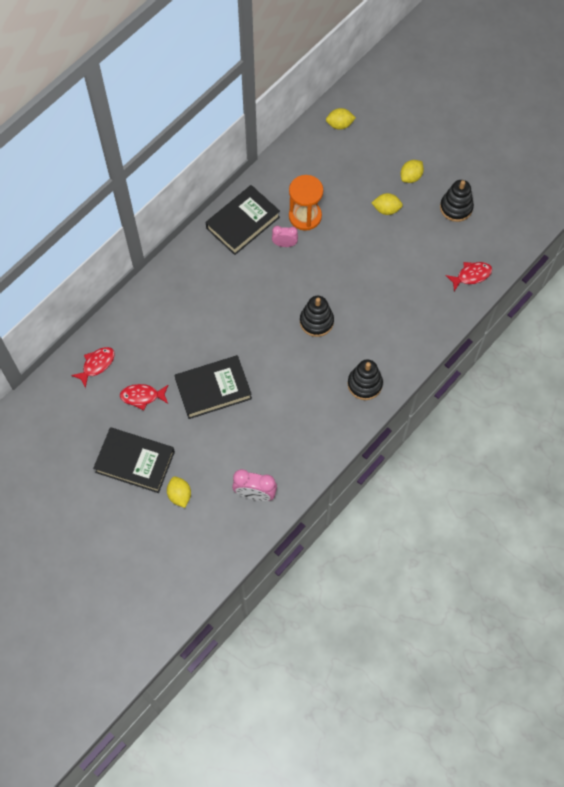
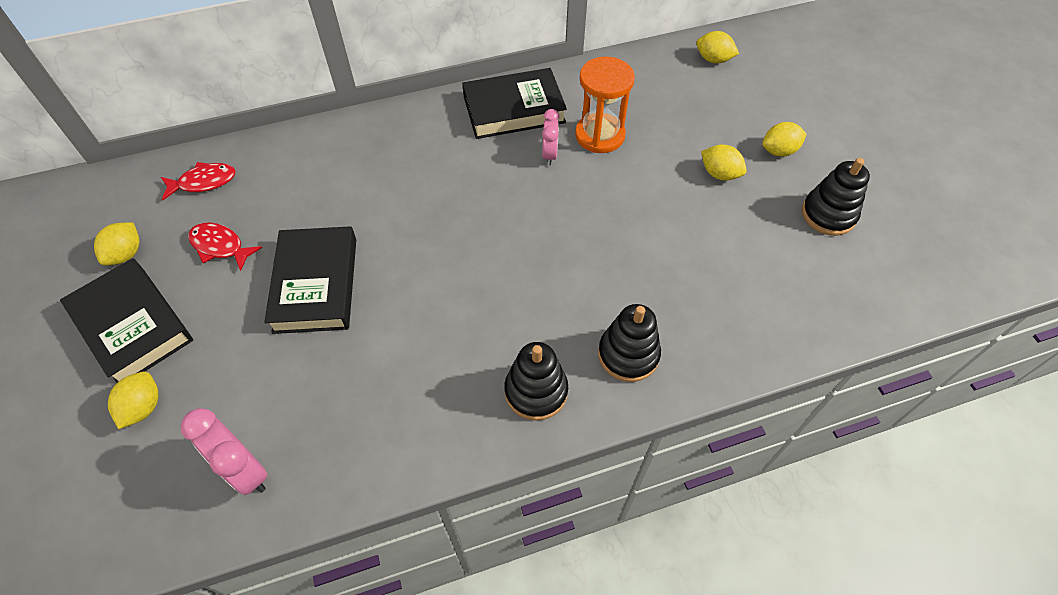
camera: 30 degrees right, 10 degrees down
(93, 428) = (126, 254): none -> yellow lemon
(213, 389) = (315, 284): black book -> black book turned 75 degrees clockwise
(284, 244) = (550, 154): pink clock -> pink clock turned 60 degrees clockwise
(316, 321) = (525, 267): black stacking toy -> black stacking toy (628, 354)
(471, 275) = (806, 315): red fish -> none

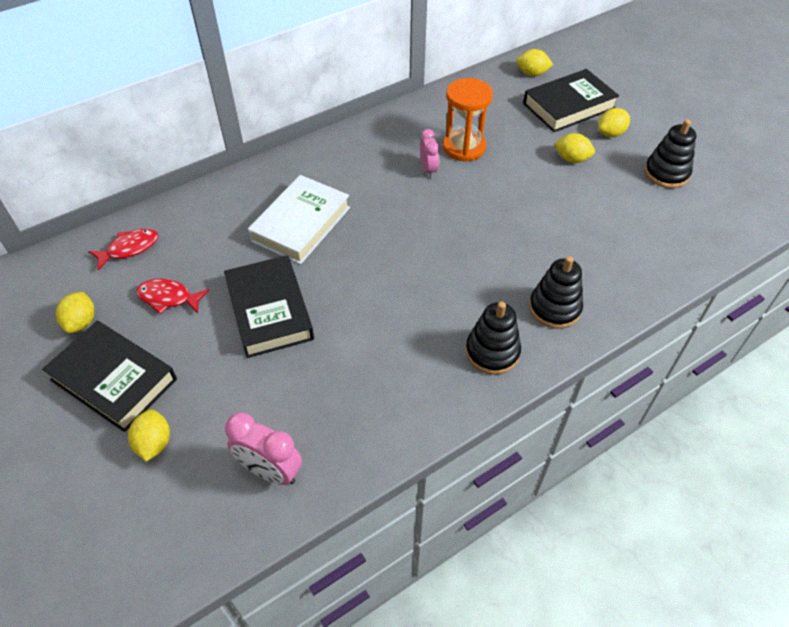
camera: 15 degrees left, 5 degrees down
(387, 191) = (301, 224): none -> white book
(514, 109) = (384, 140): black book -> black book (569, 106)

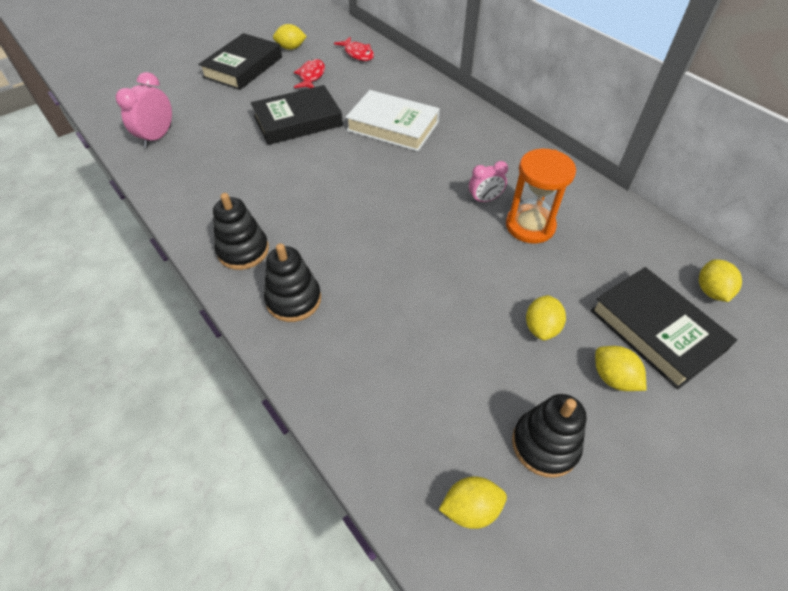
camera: 85 degrees right, 0 degrees up
(154, 443) = (191, 89): yellow lemon -> yellow lemon (470, 508)

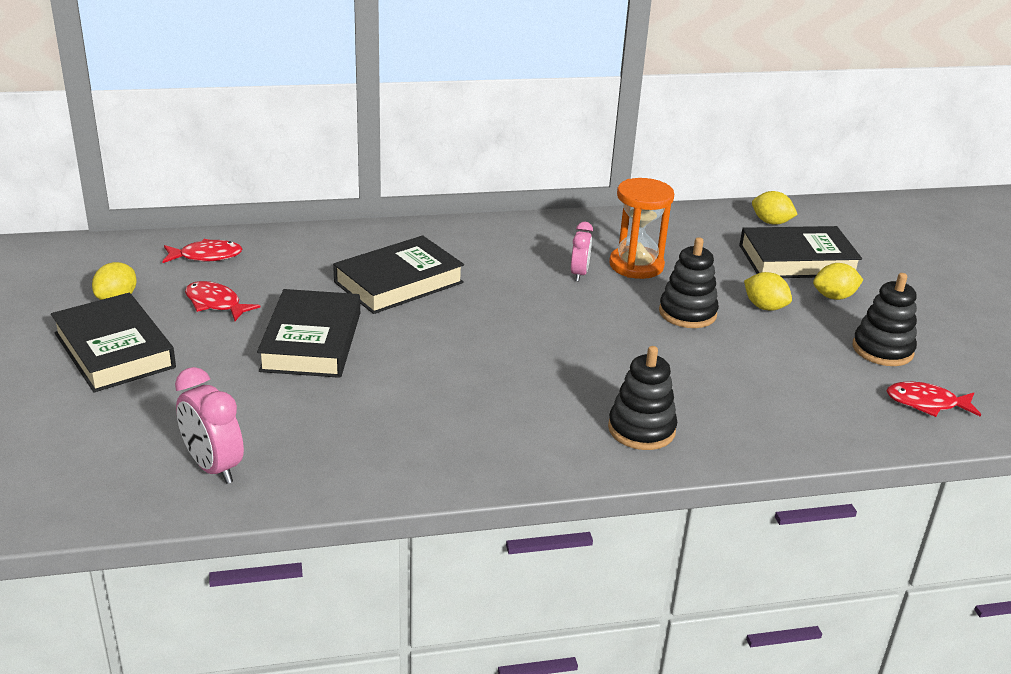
camera: 65 degrees left, 20 degrees down
(243, 251) = (535, 445): black stacking toy -> black stacking toy (687, 313)
(393, 126) = (399, 282): white book -> black book
(470, 508) = (926, 403): yellow lemon -> red fish

